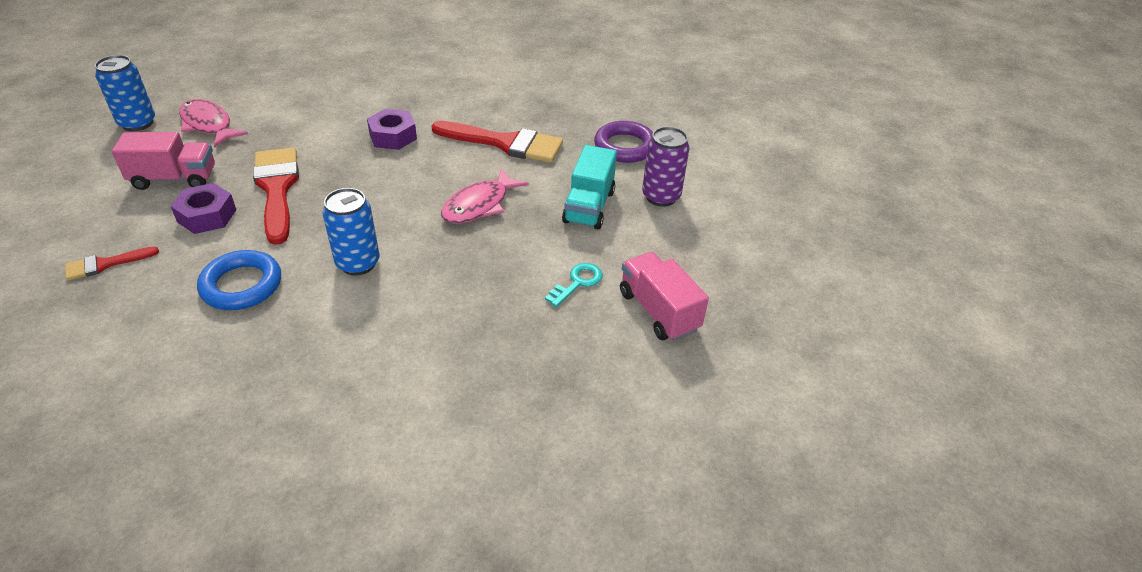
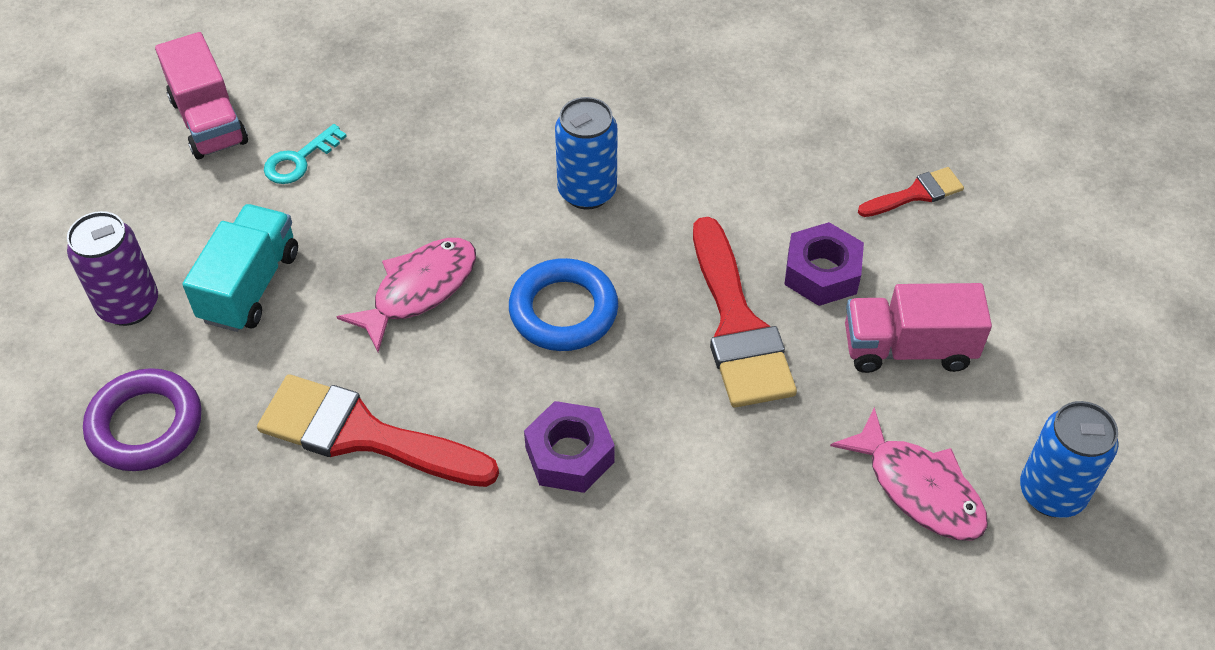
camera: 175 degrees left, 10 degrees up
(242, 285) = (727, 162): blue ring -> blue ring (563, 311)

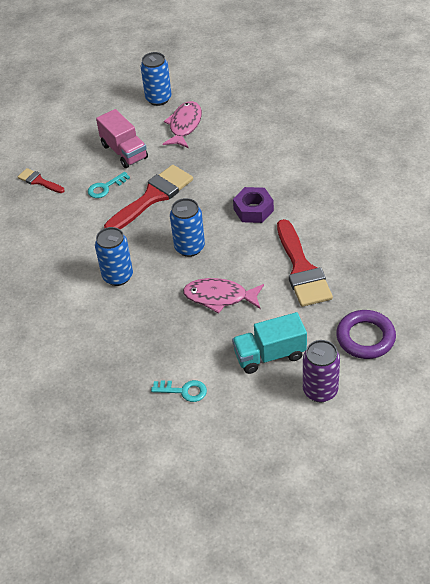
camera: 120 degrees left, 5 degrees down
(209, 121) = (189, 449): pink truck -> none
(563, 311) = (189, 247): blue ring -> blue can
(822, 273) = (105, 187): purple nut -> turquoise key

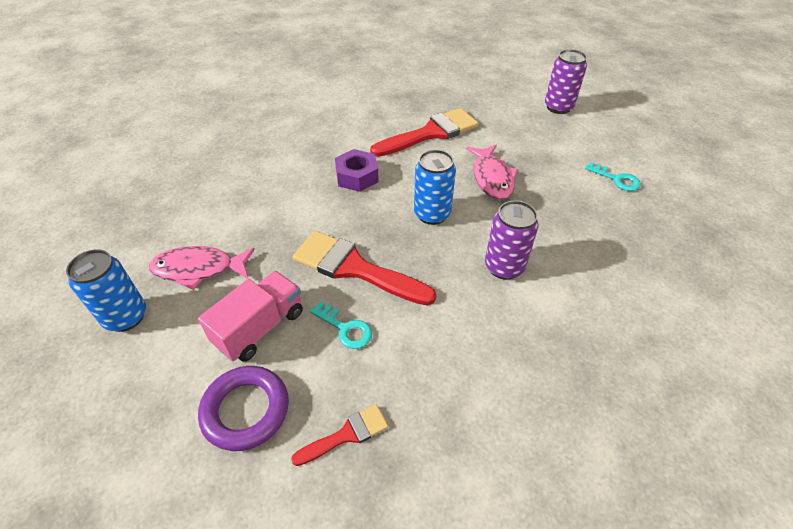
camera: 110 degrees left, 0 degrees up
(39, 181) = (346, 435): red brush -> red brush turned 135 degrees counterclockwise
(118, 276) = (504, 267): blue can -> purple can
(184, 391) = (616, 179): turquoise key -> turquoise key turned 135 degrees clockwise
(270, 355) = (541, 137): turquoise truck -> none
(365, 337) = (491, 93): purple ring -> purple ring (246, 410)

